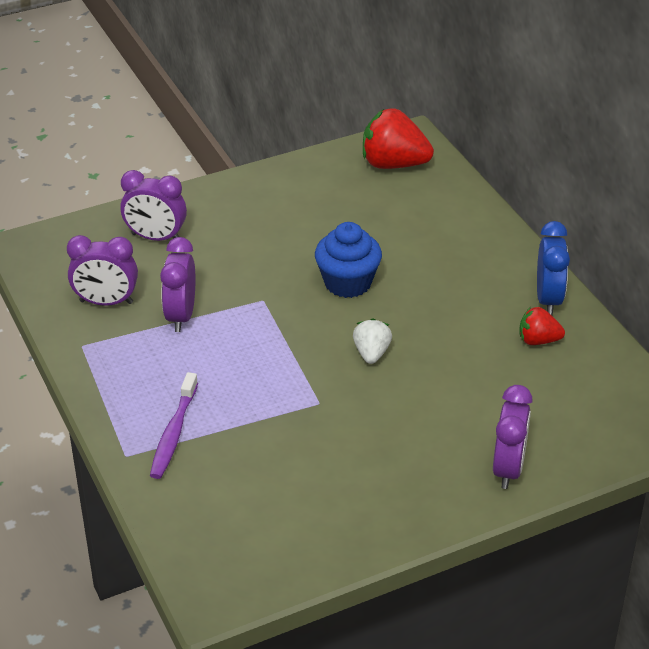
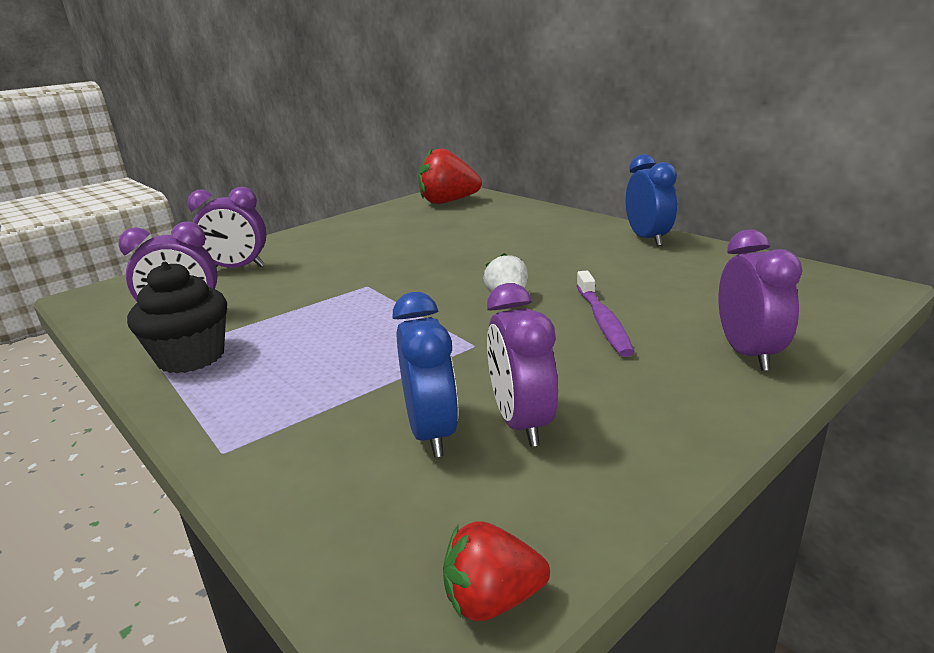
camera: 15 degrees left, 15 degrees down
(110, 356) = (191, 357): none -> black cupcake
(174, 433) = (292, 411): purple toothbrush -> purple toothbrush (603, 321)
(181, 316) = (277, 311): purple clock -> purple clock (521, 423)
(256, 476) = (431, 432): none -> blue clock
(348, 283) = (450, 261): blue cupcake -> none
(538, 340) = (666, 261): red strawberry -> red strawberry (492, 599)

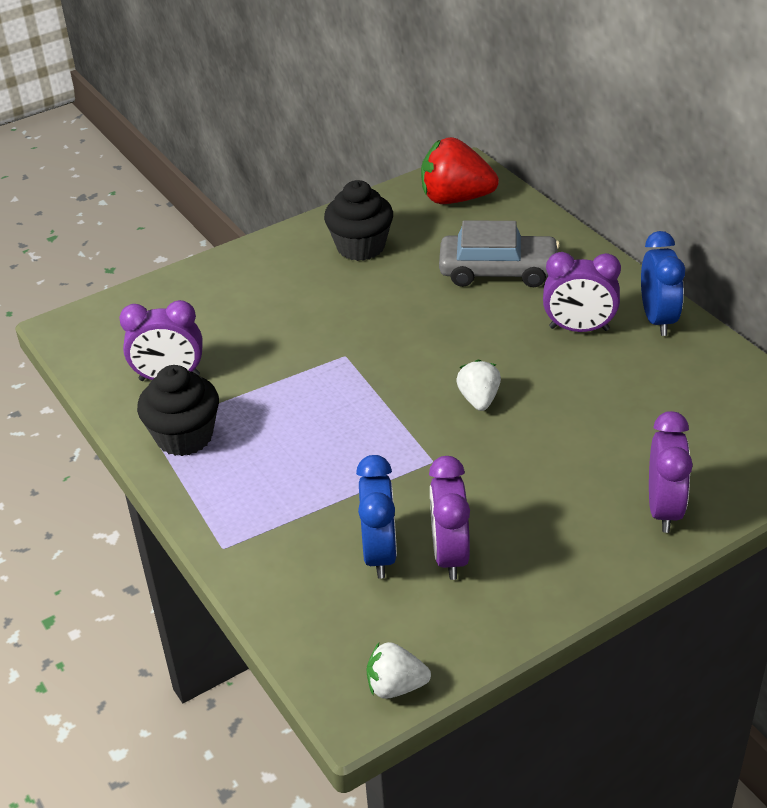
camera: 10 degrees right, 15 degrees up
(237, 268) = (212, 302): purple clock -> purple clock (579, 329)
(374, 229) = (360, 247): none -> black cupcake
(492, 599) = (396, 686): red strawberry -> white strawberry
(496, 229) = (498, 271): none -> grey car
(603, 321) = (557, 447): purple toothbrush -> none

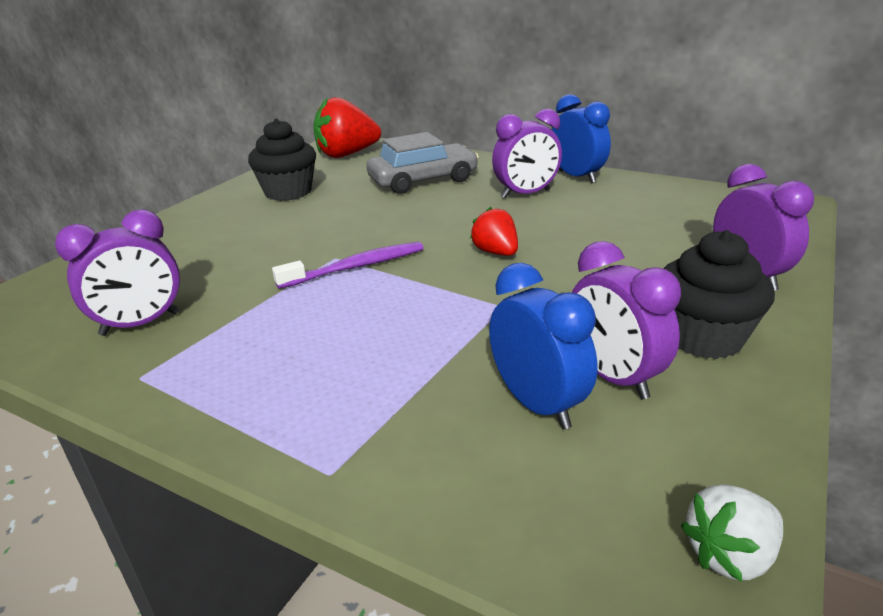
camera: 30 degrees left, 10 degrees down
(184, 437) = (193, 371): black cupcake -> black cupcake (703, 337)
(352, 374) = (355, 267): none -> purple toothbrush
(479, 399) = (496, 252): white strawberry -> red strawberry

